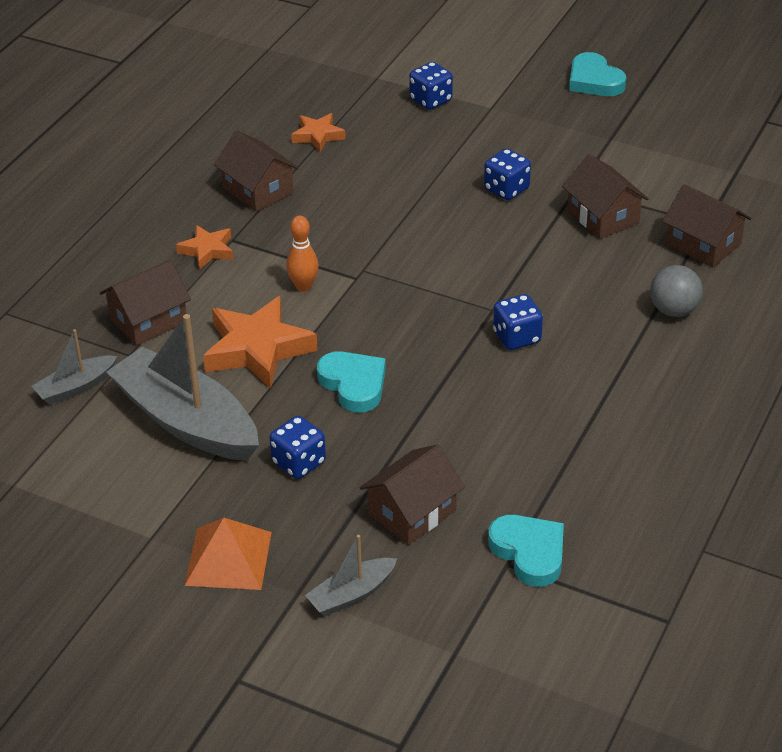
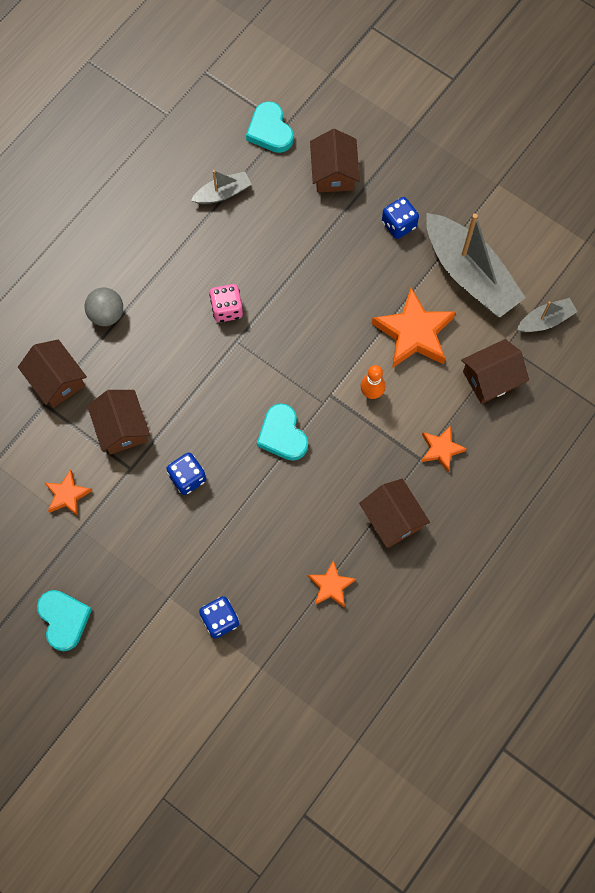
camera: 170 degrees left, 30 degrees up
(228, 558) = (451, 159): orange pyramid -> none
(351, 594) = (381, 121): grey boat -> grey boat (223, 193)
(353, 384) = (351, 286): turquoise heart -> turquoise heart (282, 435)
(412, 512) = (334, 172): brown house -> brown house turned 60 degrees counterclockwise
(517, 337) = (227, 309): blue dice -> pink dice
(638, 159) = (67, 495): none -> orange star

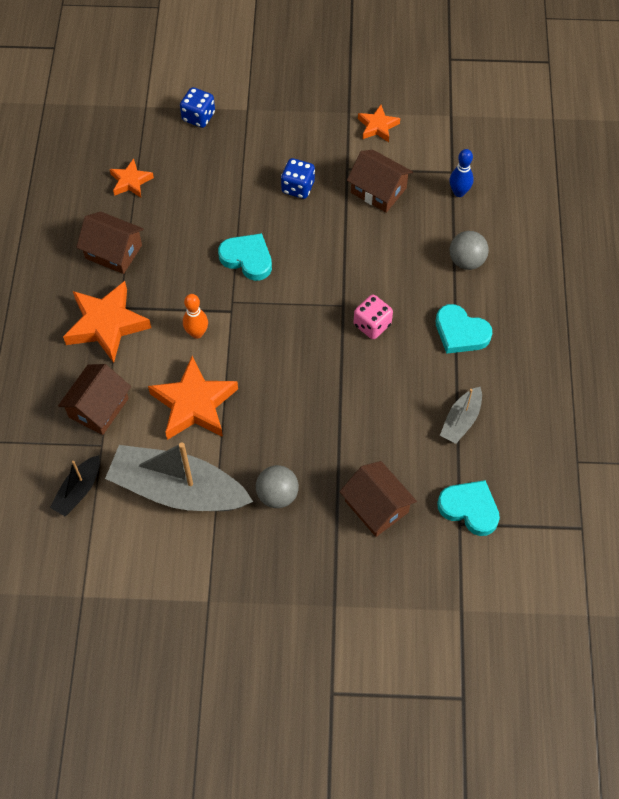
camera: 145 degrees right, 10 degrees down
(56, 380) = (459, 192): brown house -> blue bowling pin
(64, 619) = (310, 57): turquoise heart -> turquoise heart (460, 332)
(399, 225) = (277, 495): blue dice -> grey ball
(441, 449) = (106, 324): orange star -> orange star, size x1.84
(545, 320) = (78, 490): grey boat -> black boat

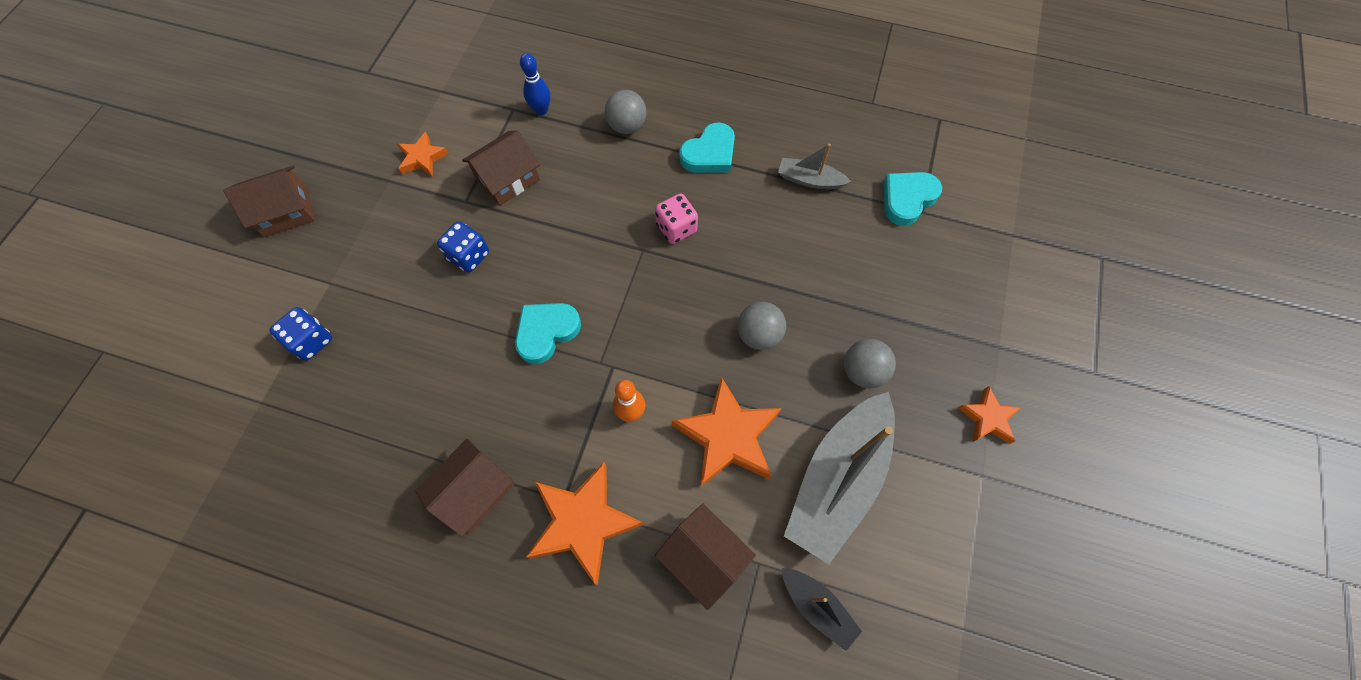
camera: 75 degrees left, 5 degrees up
(130, 181) = (373, 446): orange star -> orange star (987, 418)
(288, 409) = (758, 335): none -> grey ball
(376, 506) = (892, 278): brown house -> brown house (286, 212)
(461, 420) = (809, 180): grey boat -> grey boat turned 150 degrees clockwise

